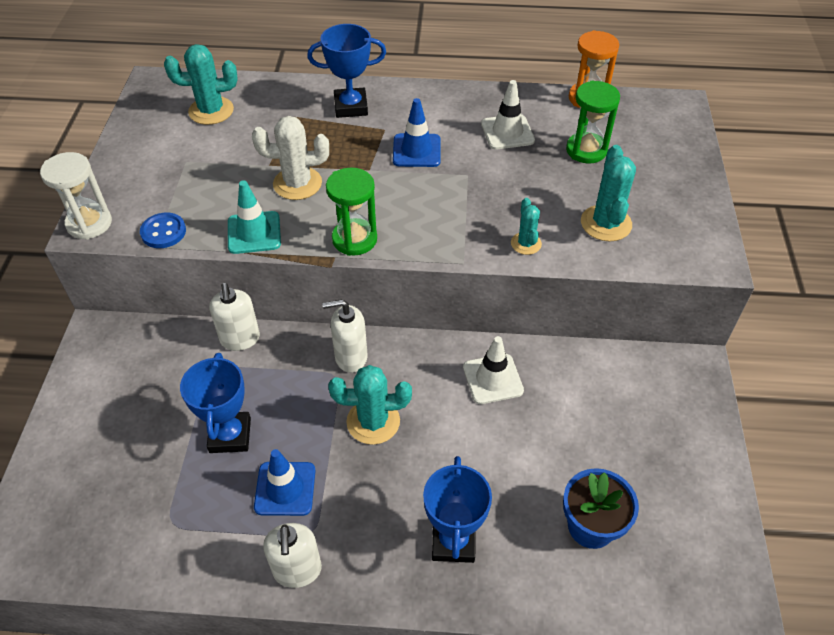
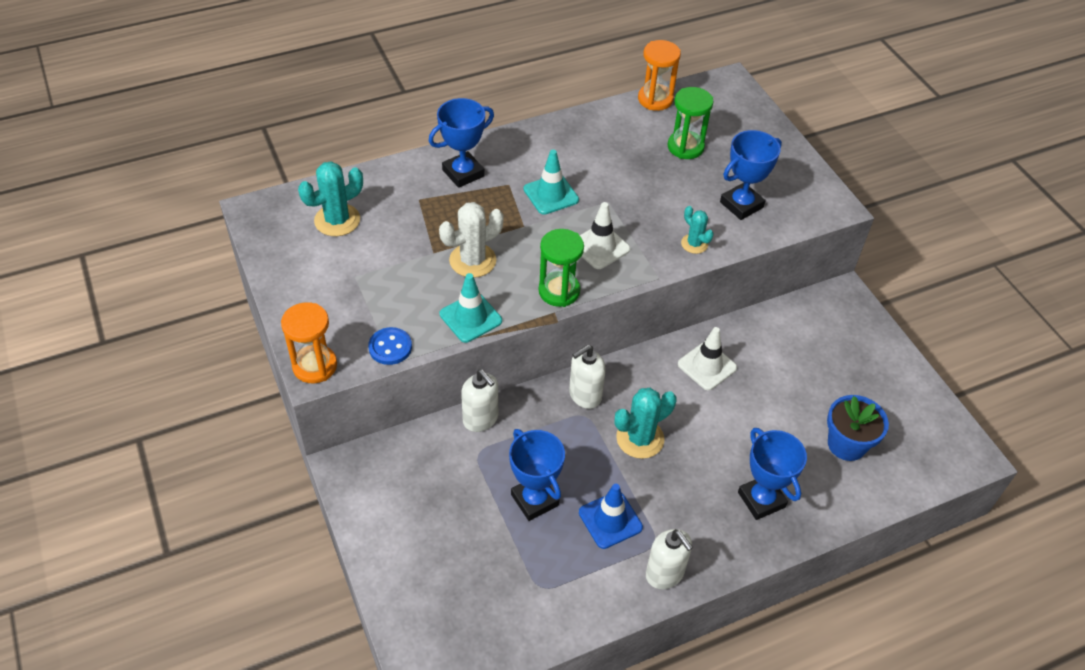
camera: 30 degrees left, 0 degrees up
(89, 223) = (315, 366): white hourglass -> orange hourglass
(416, 151) = (551, 194): blue traffic cone -> turquoise traffic cone
(507, 132) = (613, 152): white traffic cone -> white traffic cone (600, 247)
(606, 223) = (741, 205): turquoise cactus -> blue trophy

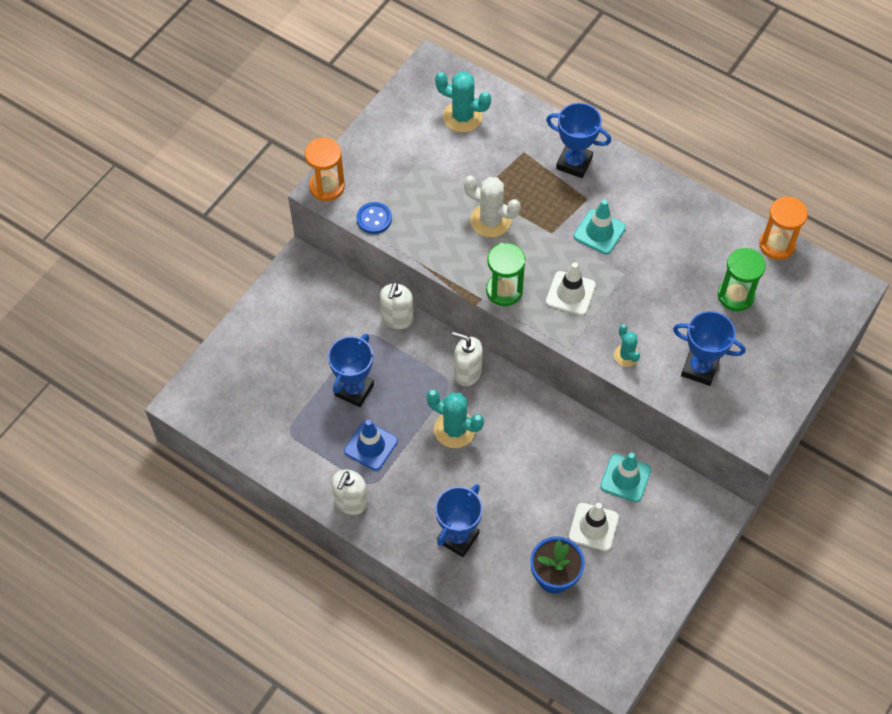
camera: 60 degrees right, 10 degrees up
(470, 317) = (436, 250): turquoise traffic cone -> turquoise traffic cone (625, 478)
(694, 244) = (626, 355): turquoise cactus -> turquoise cactus turned 45 degrees counterclockwise
(707, 366) = (558, 441): white traffic cone -> white traffic cone (593, 527)

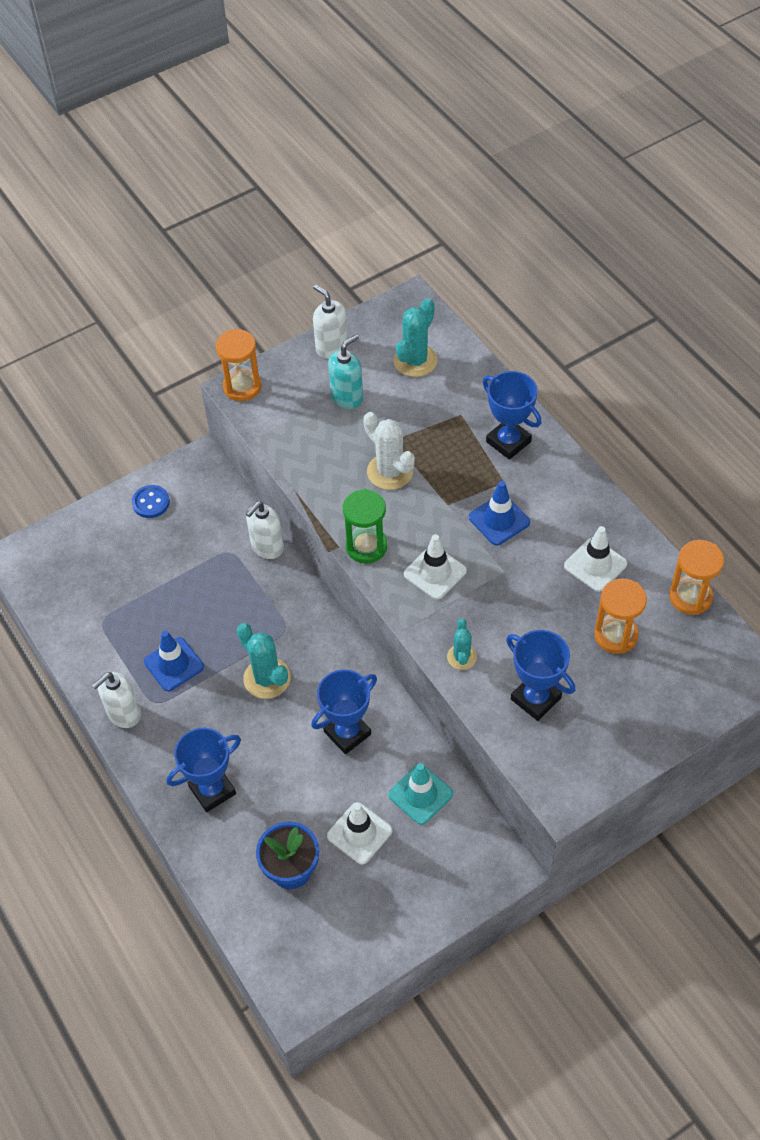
camera: 25 degrees right, 5 degrees down
(354, 390) = (187, 603): blue trophy -> blue trophy (347, 733)
(374, 219) = (272, 432): blue button -> blue button (151, 502)
(421, 167) = (347, 397): none -> turquoise soap dispenser
(462, 117) = (415, 361): turquoise cactus -> turquoise cactus turned 75 degrees clockwise
(467, 373) = (309, 625): white soap dispenser -> white soap dispenser (331, 347)
(599, 232) = (499, 520): turquoise traffic cone -> blue traffic cone
(692, 243) = (595, 565): none -> white traffic cone
(735, 296) = (616, 635): green hourglass -> orange hourglass

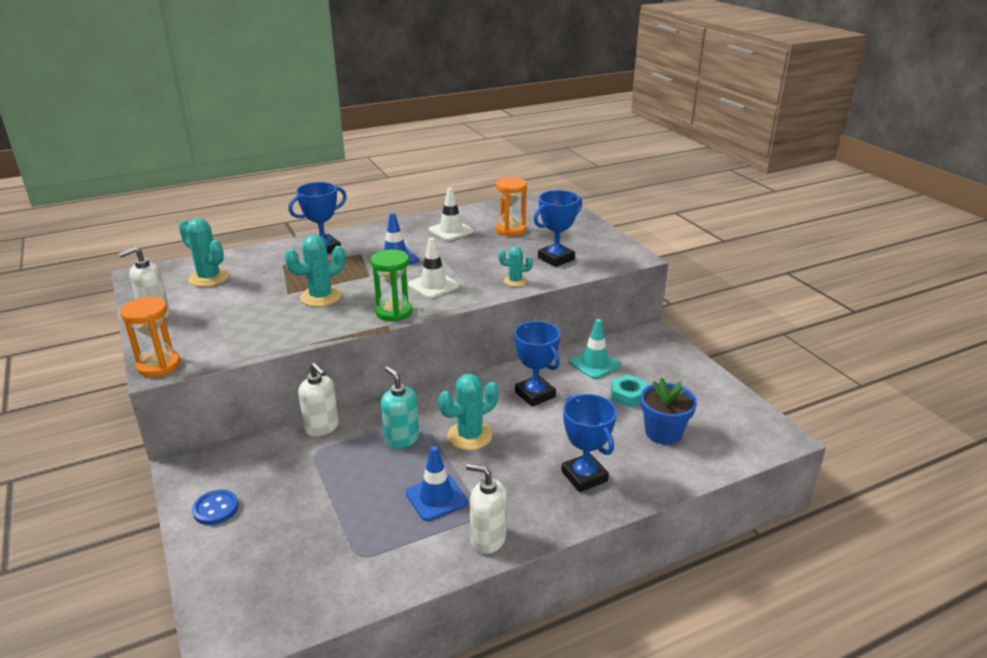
camera: 85 degrees left, 25 degrees down
(124, 714) = (488, 539): white soap dispenser -> white soap dispenser turned 150 degrees clockwise
(347, 397) = (222, 311): turquoise soap dispenser -> turquoise soap dispenser (401, 439)
(359, 833) = (628, 395): white traffic cone -> turquoise nut
(390, 472) = (321, 297): white cactus -> turquoise cactus
(690, 597) = (487, 207): orange hourglass -> none

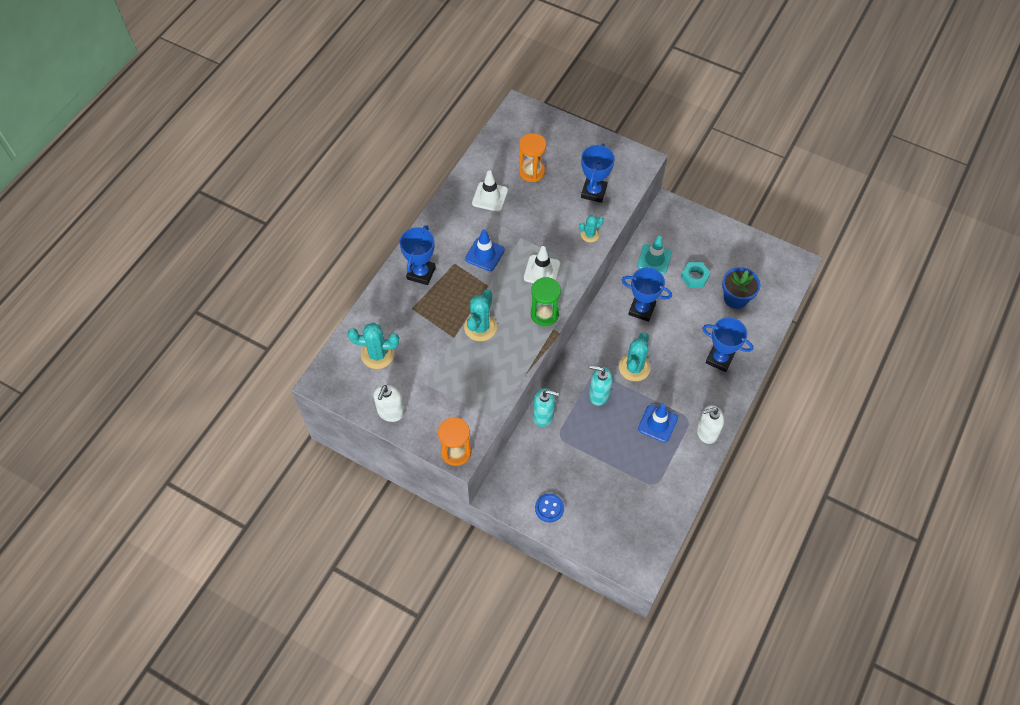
camera: 35 degrees left, 30 degrees up
(322, 427) = (543, 416): white soap dispenser -> turquoise soap dispenser

